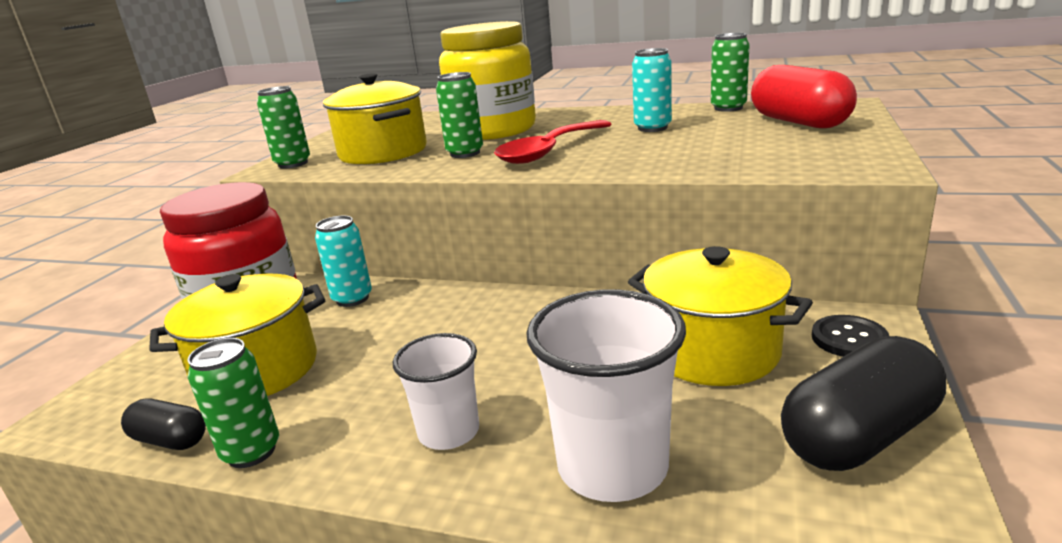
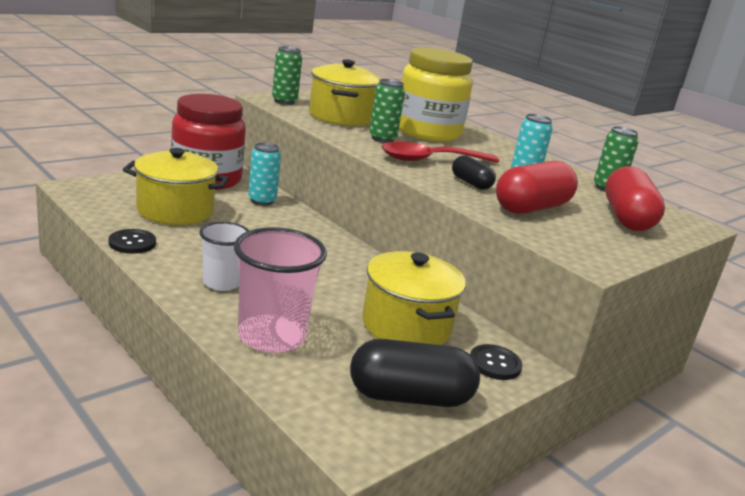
camera: 25 degrees right, 0 degrees up
(170, 440) = (107, 220): black capsule -> black capsule (471, 183)
(251, 452) = (132, 243): green can -> black button
(612, 466) = (271, 336): white cup -> pink cup
(721, 149) = (531, 208): none -> red capsule

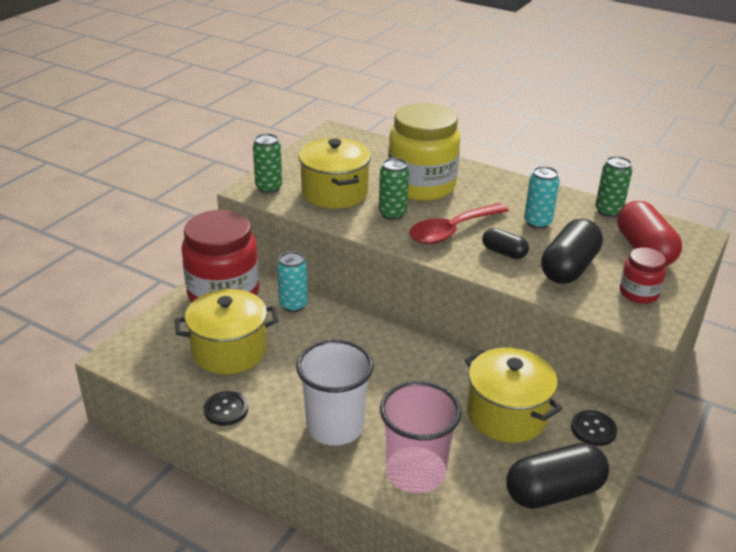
camera: 15 degrees left, 10 degrees up
(222, 283) = (335, 427): white cup -> white cup, size x1.60
(531, 208) = (569, 268): red capsule -> black capsule
(596, 241) = (638, 293): none -> red jar

